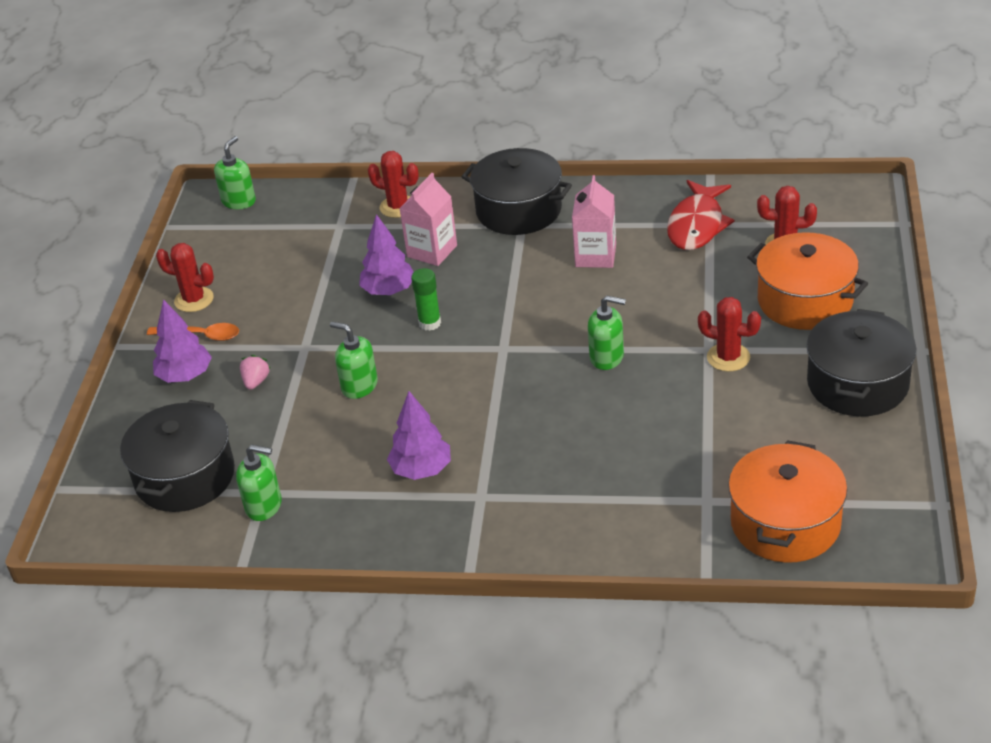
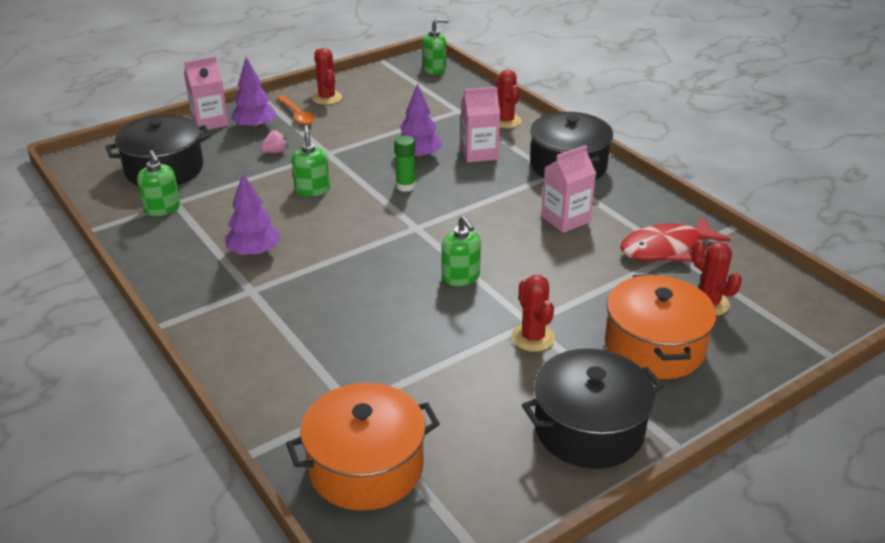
camera: 45 degrees right, 5 degrees down
(128, 405) = (210, 122): none -> pink carton

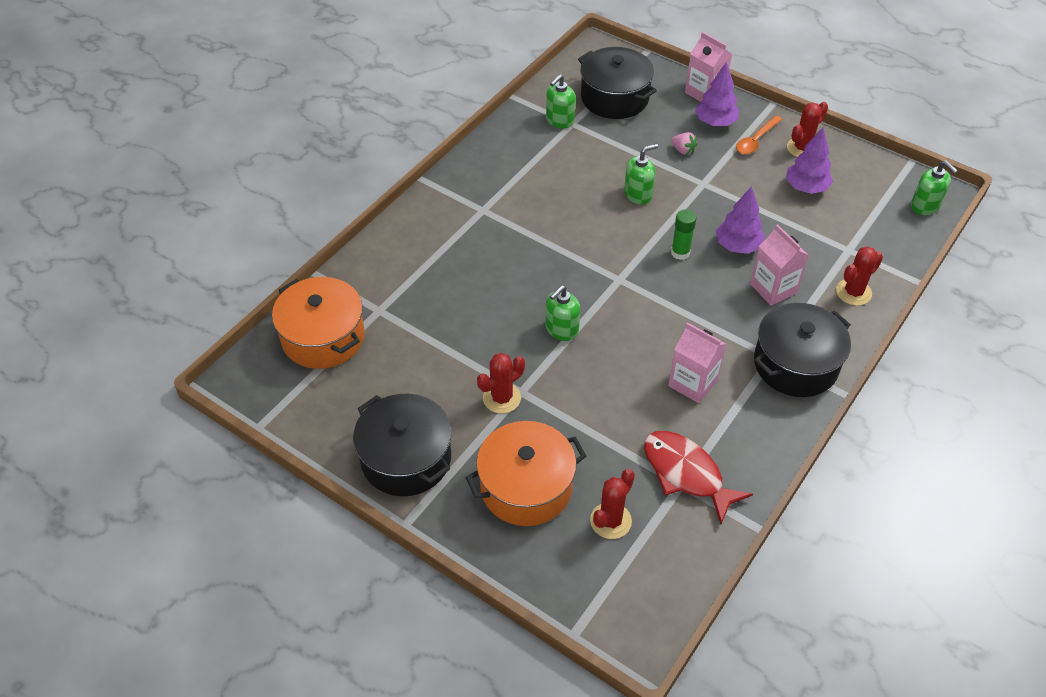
camera: 70 degrees right, 15 degrees up
(254, 252) = (530, 193): purple tree -> purple tree (806, 187)

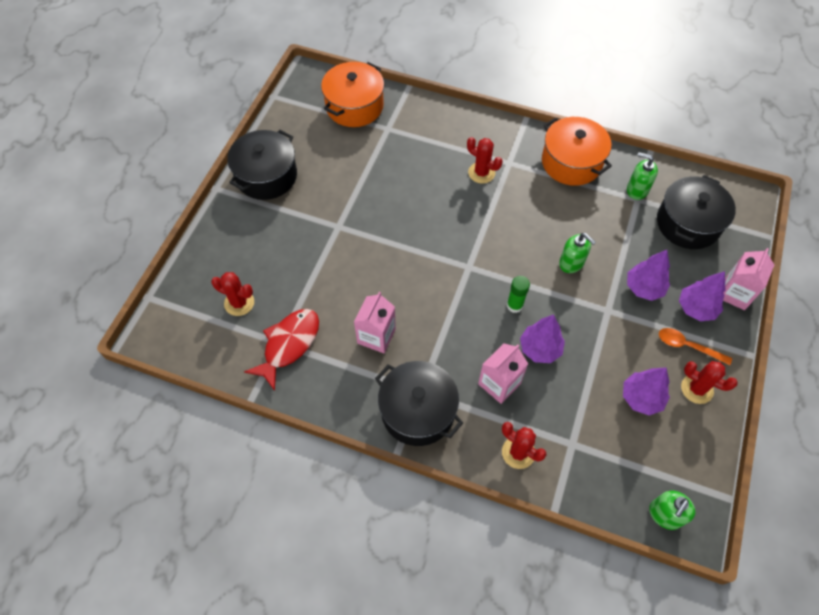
camera: 75 degrees right, 10 degrees up
(501, 398) = (329, 216): red cactus -> red cactus (481, 173)
(526, 487) = (257, 247): orange pot -> orange pot (571, 162)
(561, 329) = (403, 239): green soap dispenser -> none
(683, 150) = (644, 288): pink strawberry -> purple tree

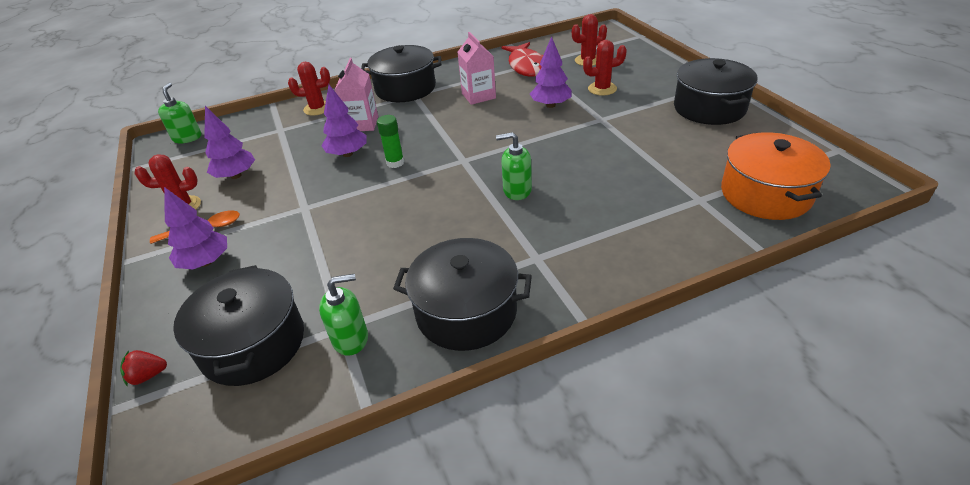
camera: 140 degrees right, 20 degrees down
(481, 173) = (550, 228): red cactus -> red cactus (602, 89)
(571, 162) = (466, 311): orange pot -> black pot
(571, 263) = (371, 218): green soap dispenser -> green soap dispenser (517, 190)
(644, 288) = (276, 244): purple tree -> purple tree (551, 105)
(735, 293) = (159, 304): pink carton -> none
(749, 244) = (148, 376): none -> red strawberry

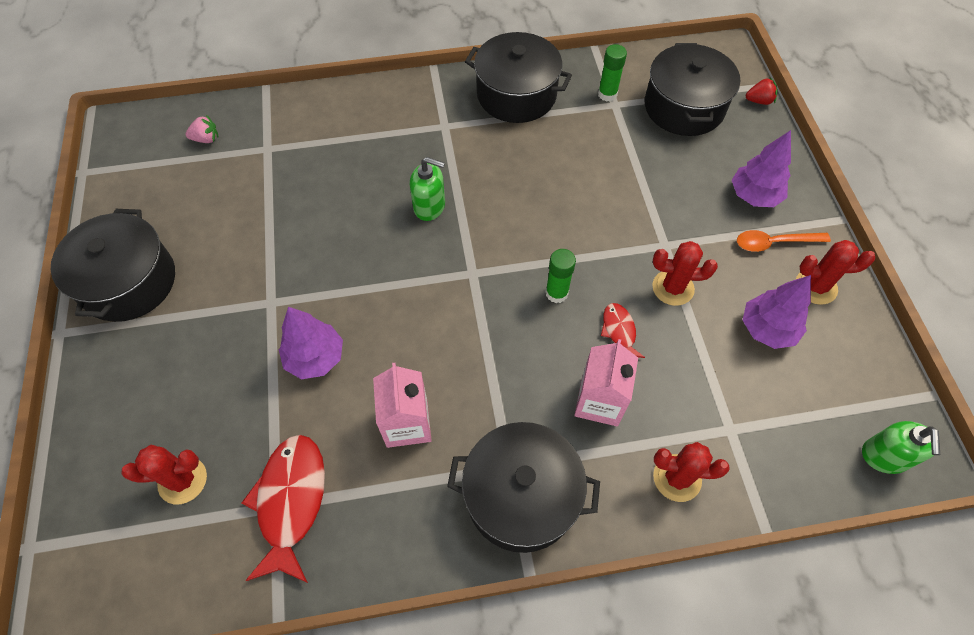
camera: 170 degrees left, 20 degrees up
(347, 154) = (619, 331): purple tree -> red fish
(351, 338) = (607, 94): green soap dispenser -> green glue stick
(602, 89) = (221, 376): red cactus -> red cactus (673, 288)
(765, 194) = (206, 139): orange pot -> pink strawberry

